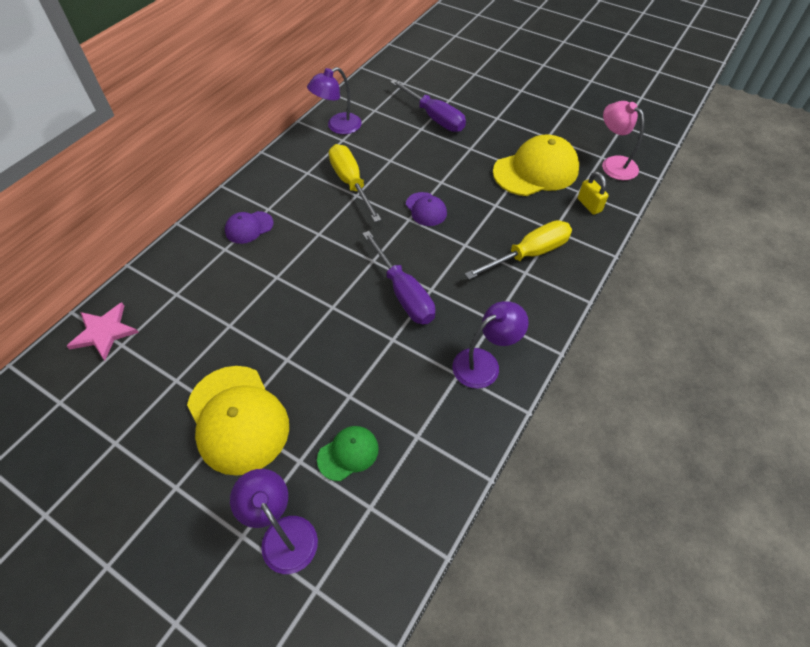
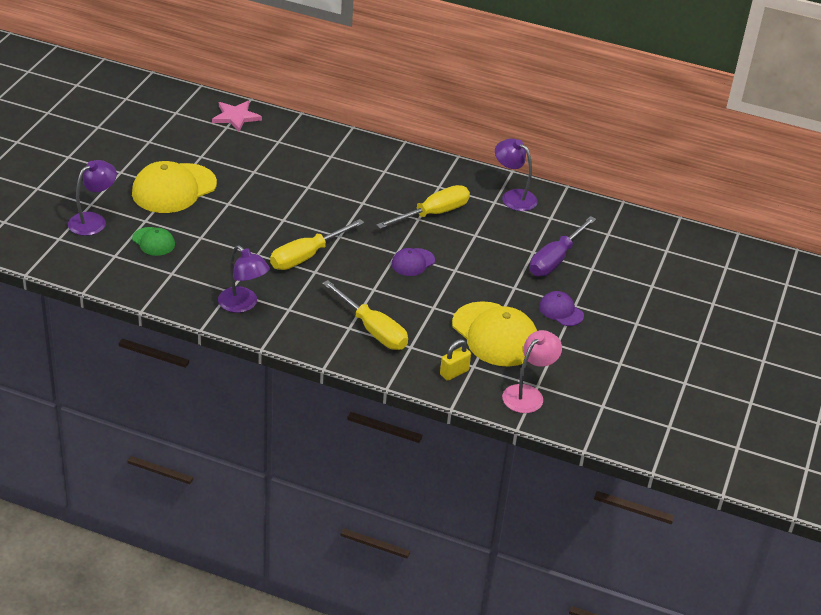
camera: 75 degrees right, 15 degrees down
(249, 227) = (359, 164): purple cap -> purple cap (561, 311)
(403, 293) = (306, 256): purple screwdriver -> yellow screwdriver

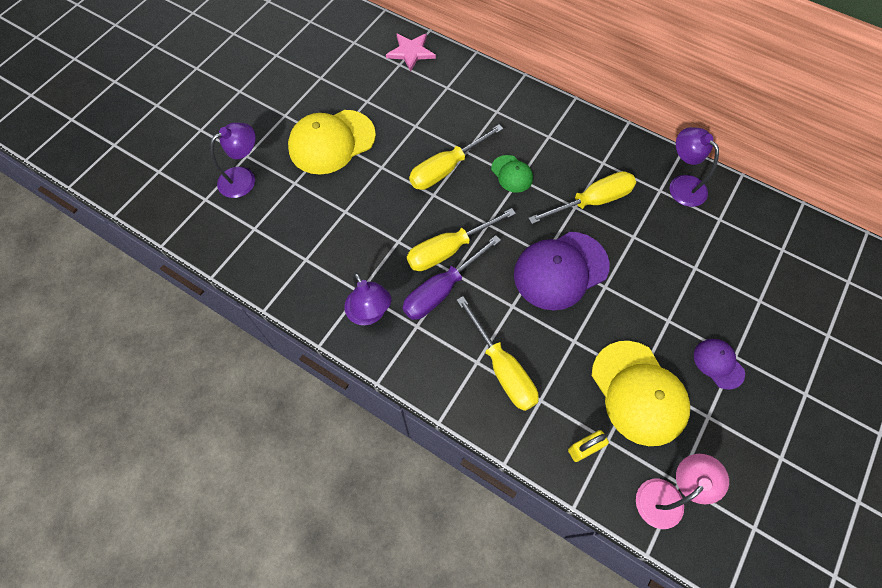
camera: 15 degrees right, 25 degrees up
(153, 241) = (296, 213): green cap -> green cap (512, 174)
(291, 200) = (446, 169): none -> yellow screwdriver
(413, 262) = (560, 270): purple cap -> purple cap, size x1.97
(555, 259) = (719, 283): purple screwdriver -> purple screwdriver (441, 290)

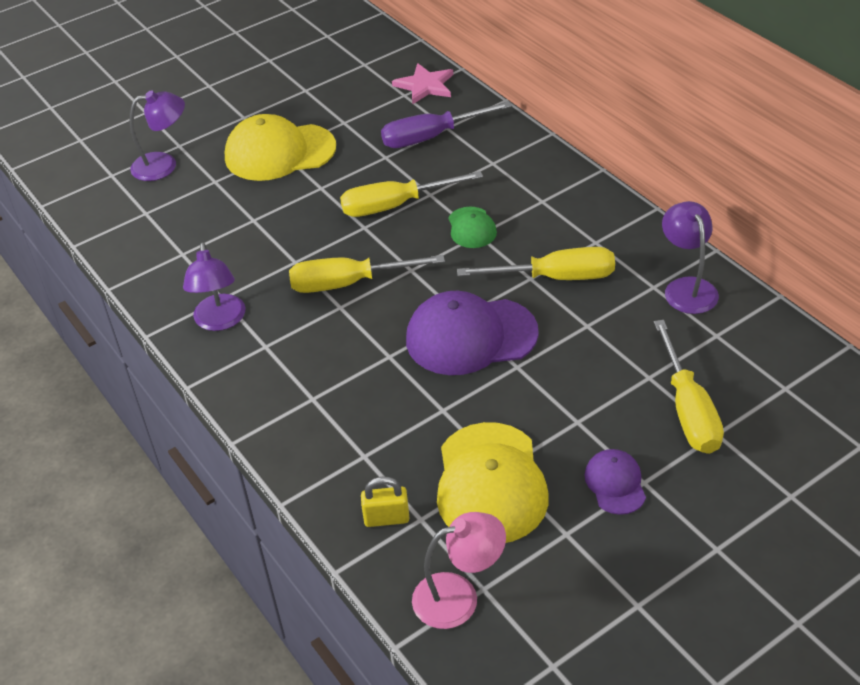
camera: 25 degrees right, 20 degrees down
(441, 290) = (315, 320): purple screwdriver -> purple screwdriver (431, 137)
(502, 368) = (338, 413): yellow screwdriver -> yellow screwdriver (688, 410)

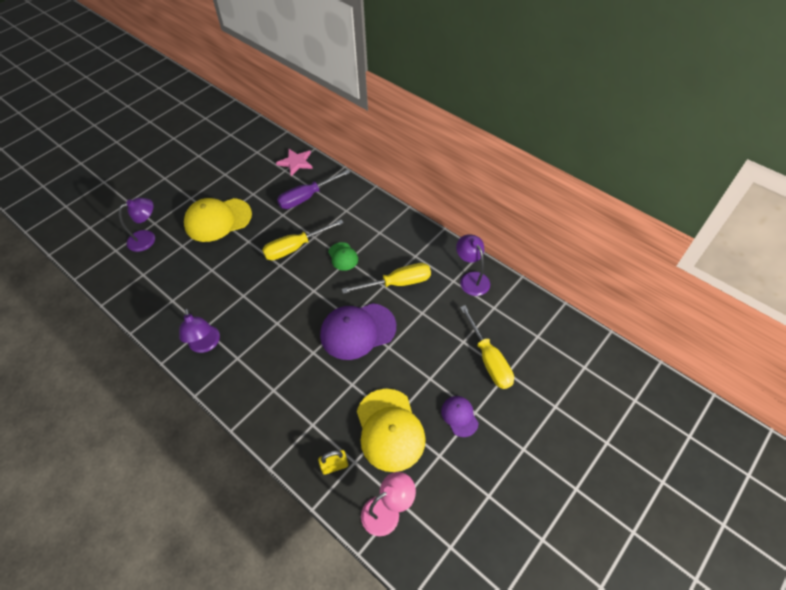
camera: 15 degrees left, 10 degrees up
(348, 283) = (278, 306): yellow screwdriver -> none

